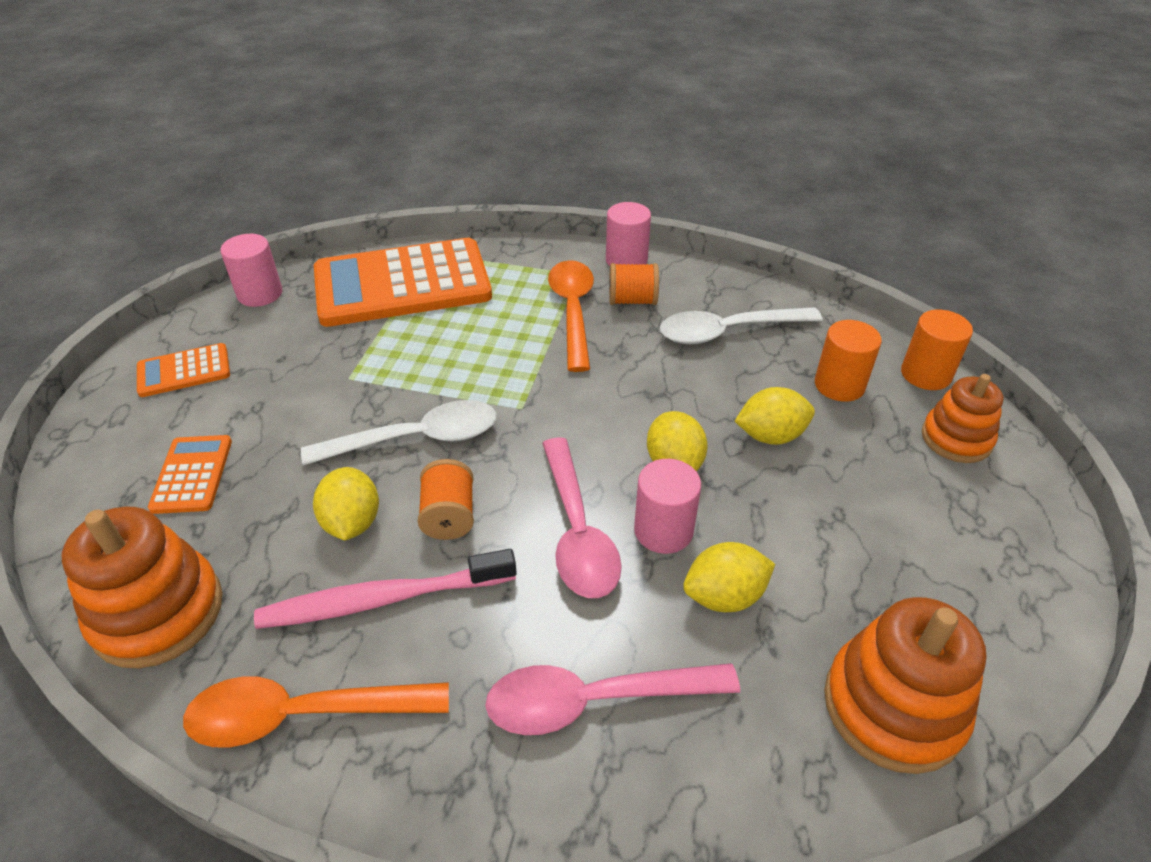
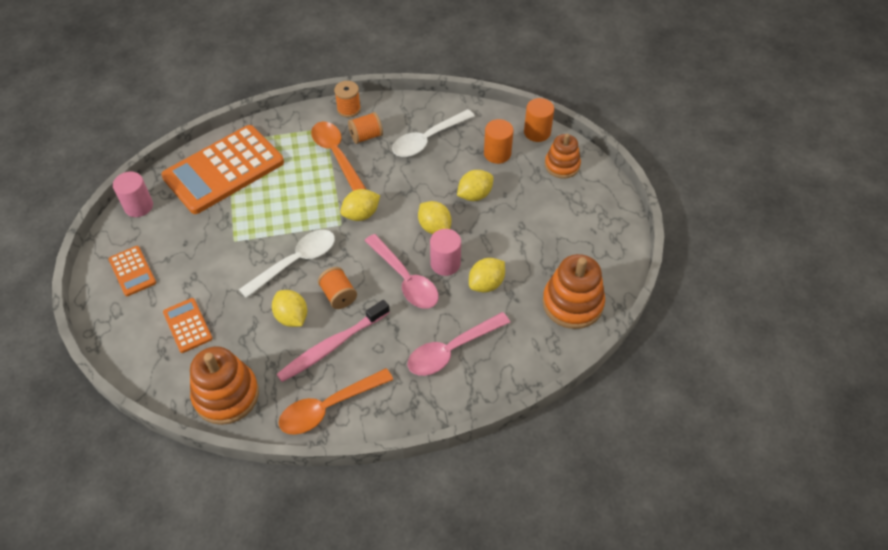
camera: 25 degrees left, 10 degrees up
(184, 371) = (132, 271): orange calculator -> orange calculator turned 75 degrees counterclockwise
(562, 403) = (361, 214): none -> yellow lemon
(626, 260) = (349, 109): pink cylinder -> orange spool

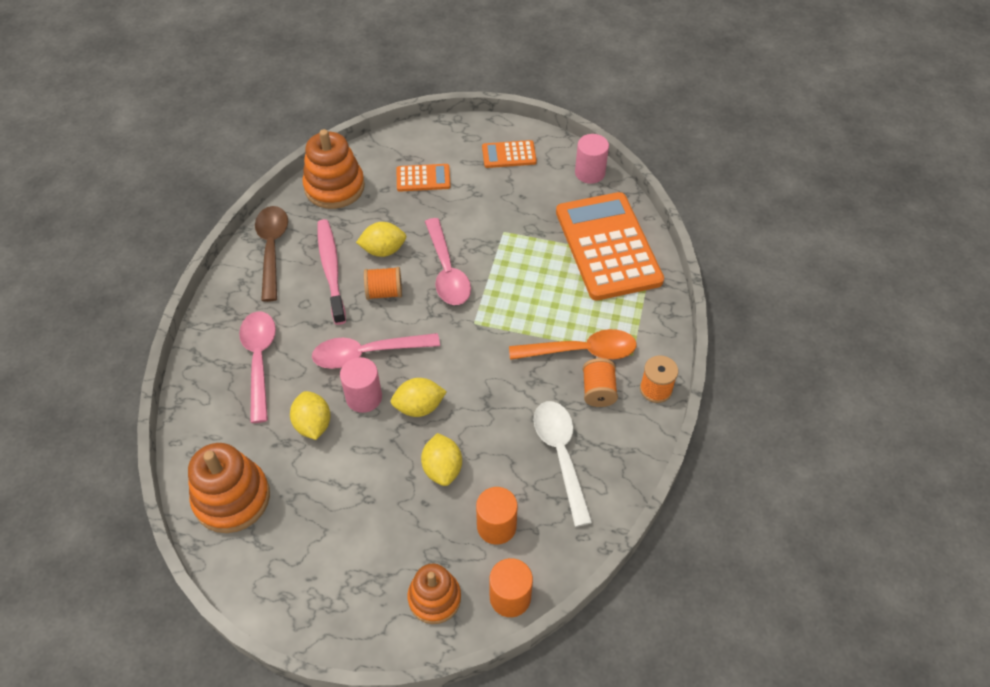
camera: 115 degrees right, 0 degrees up
(296, 262) = (447, 271): white spoon -> pink spoon
(328, 407) = (272, 249): orange spoon -> brown spoon
(361, 214) = (477, 345): yellow lemon -> none

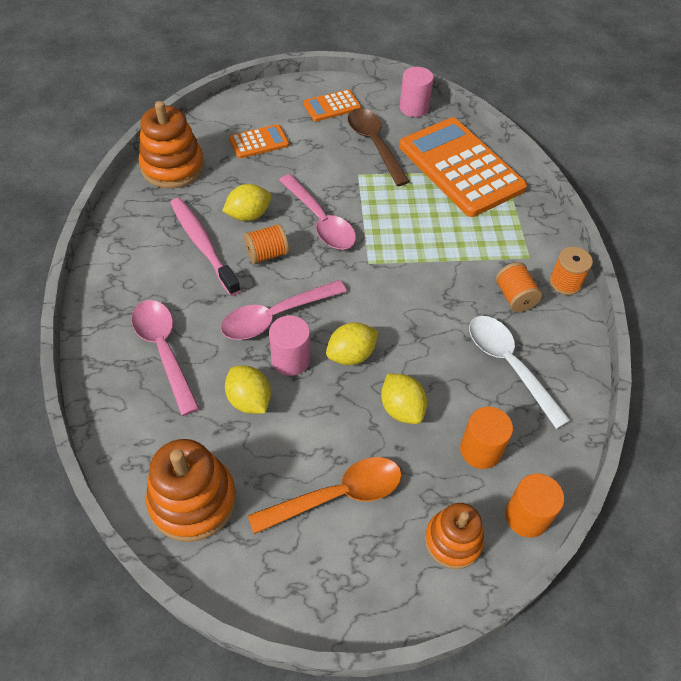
camera: 20 degrees left, 0 degrees up
(272, 249) = (131, 238): brown spoon -> brown spoon (374, 144)
(581, 351) = (482, 265): orange spoon -> orange spoon (337, 495)

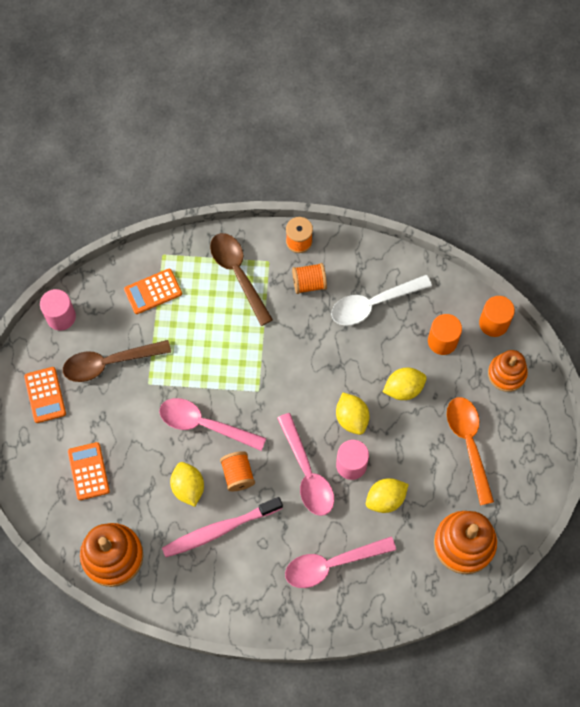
camera: 80 degrees left, 15 degrees up
(320, 221) = (204, 424): pink spoon -> pink spoon turned 135 degrees counterclockwise
(460, 167) = (153, 291): orange calculator -> orange calculator, size x0.46
(504, 232) = (238, 274): none -> brown spoon

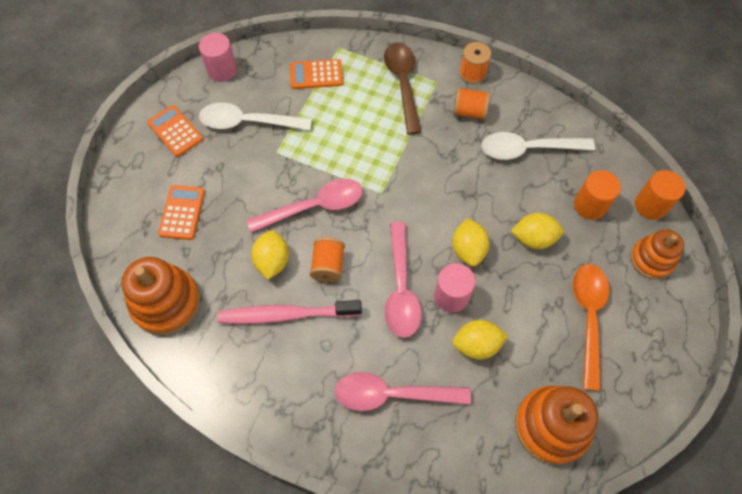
camera: 20 degrees right, 5 degrees down
(45, 395) = (175, 131): orange calculator -> orange calculator turned 135 degrees clockwise
(109, 363) = (248, 122): brown spoon -> white spoon
(204, 424) = (314, 206): pink spoon -> pink spoon turned 120 degrees clockwise

